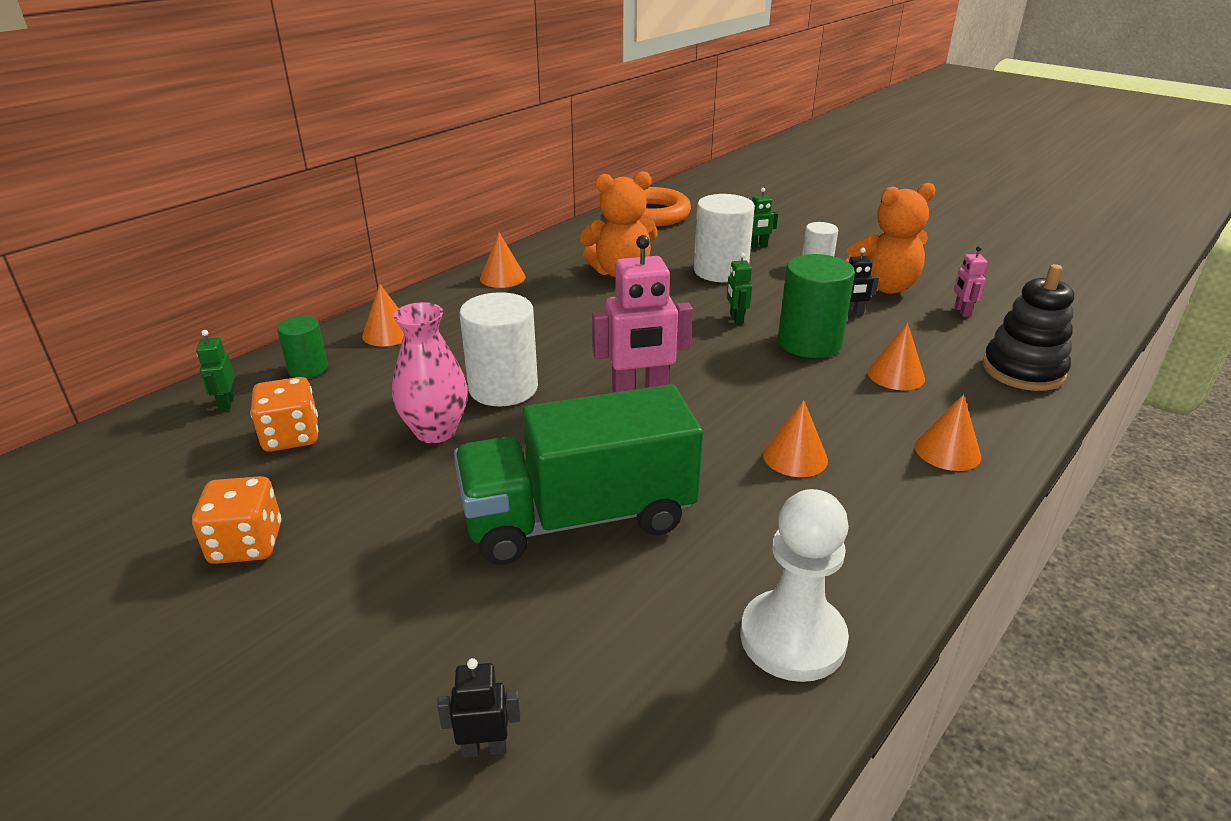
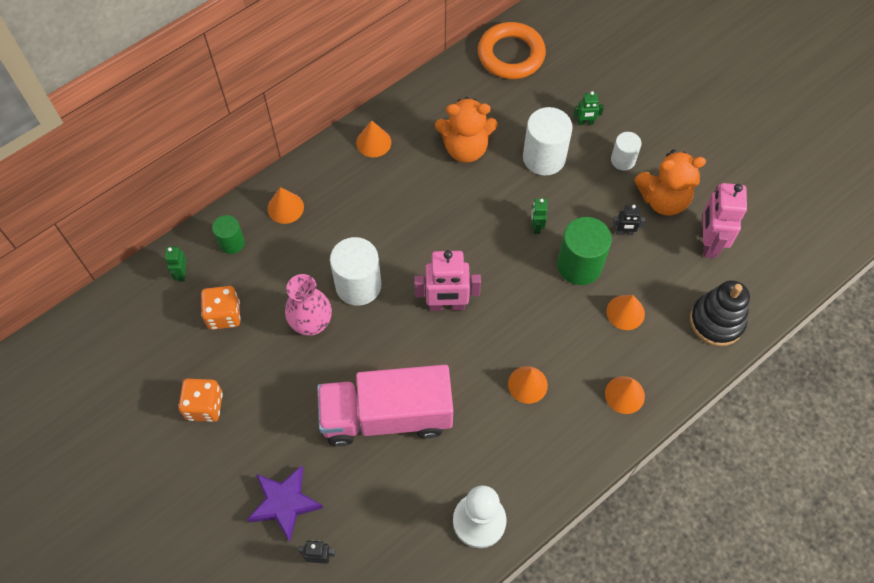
camera: 10 degrees right, 30 degrees up
(402, 664) = (284, 503): none -> purple star
(579, 518) = (387, 416): green truck -> pink truck
(961, 311) = (708, 242): pink robot -> pink robot, size x2.04

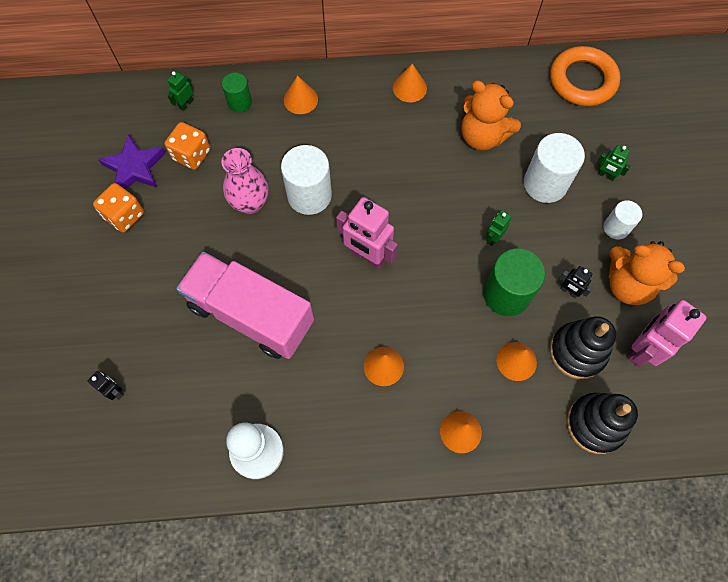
camera: 35 degrees right, 5 degrees up
(284, 503) = (123, 330): purple star -> purple star (135, 168)
(664, 275) = (577, 351): none -> black stacking toy

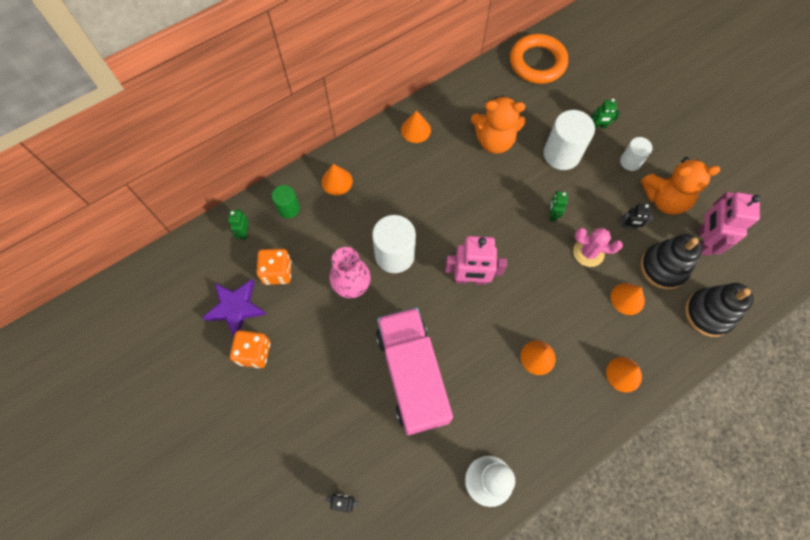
camera: 30 degrees left, 0 degrees up
(251, 315) = (412, 375): pink truck -> pink truck turned 75 degrees clockwise
(506, 294) = (588, 252): green cylinder -> pink cactus

